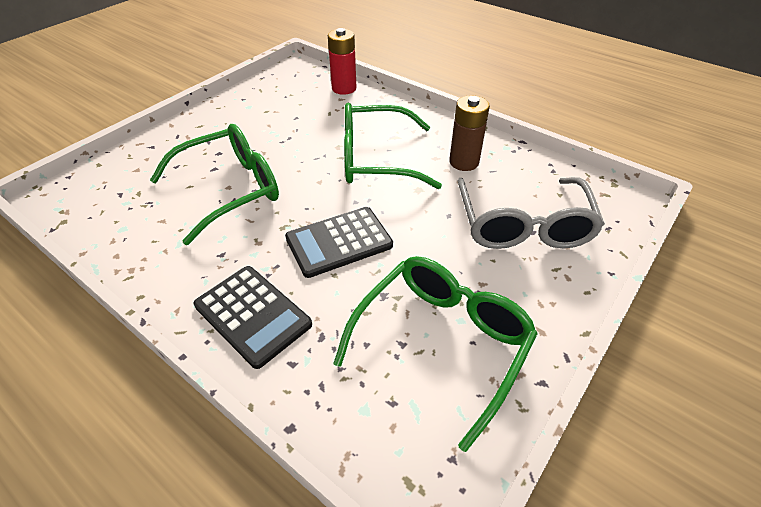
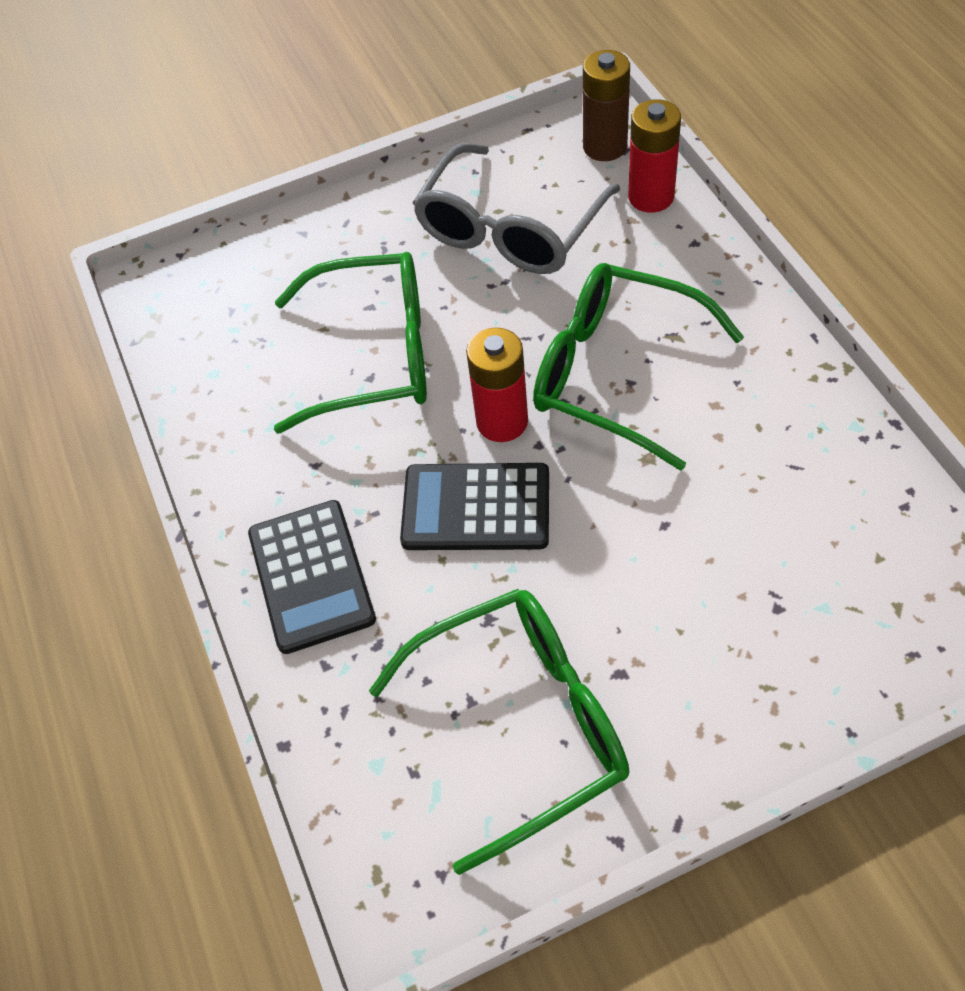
camera: 35 degrees right, 10 degrees up
(327, 197) = (502, 421): none -> red battery
(464, 162) = (757, 431): brown battery -> brown battery (605, 147)
(523, 224) = (771, 589): grey glasses -> grey glasses (510, 228)

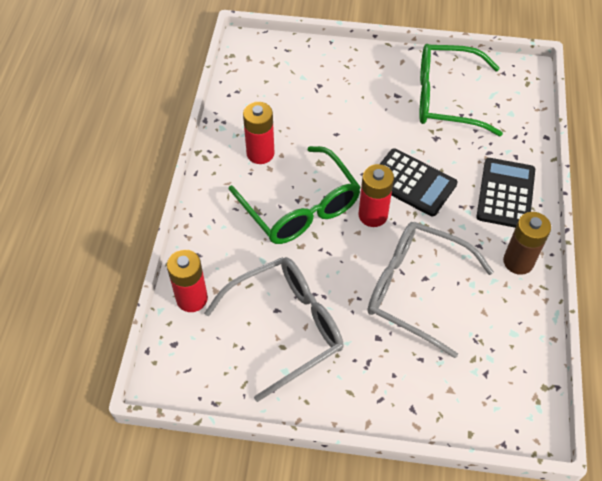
camera: 155 degrees left, 0 degrees up
(372, 355) = (416, 290): green glasses -> grey glasses
(605, 147) = (183, 354): brown battery -> brown battery (518, 261)
(752, 419) = (260, 153): none -> red battery

